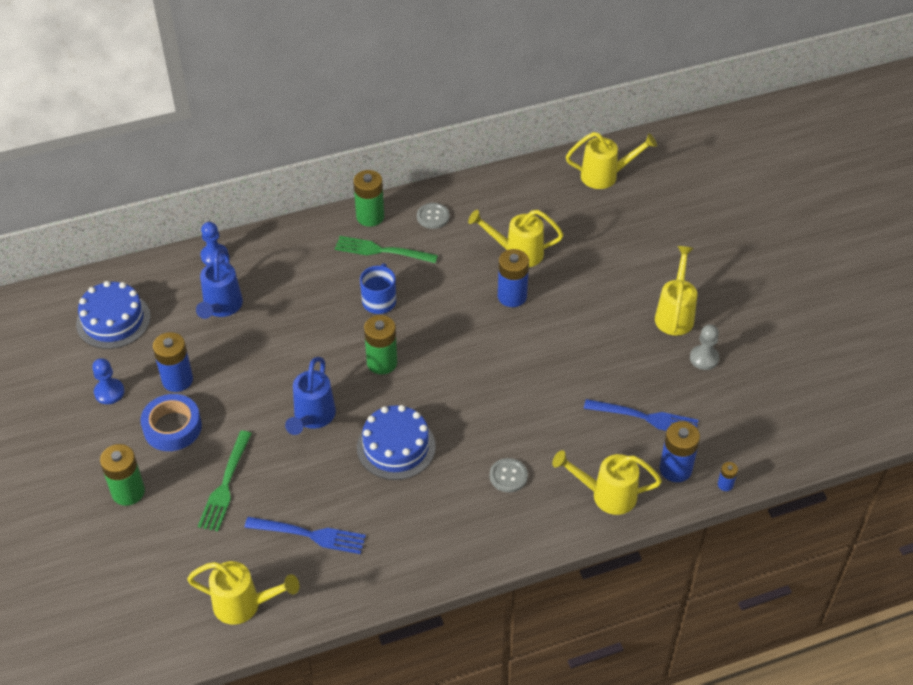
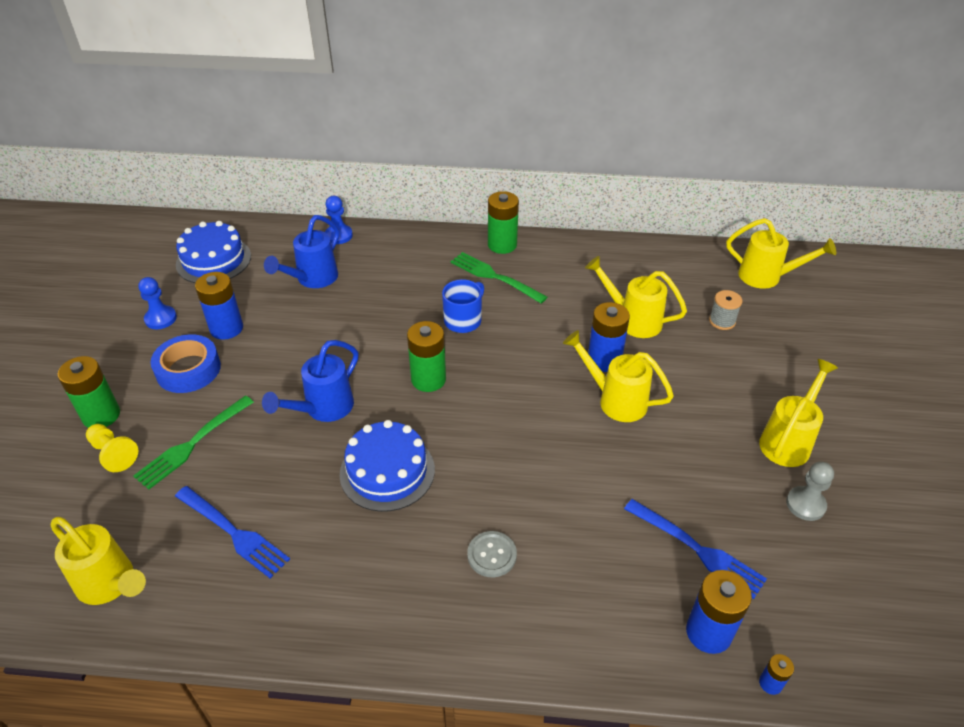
camera: 25 degrees right, 5 degrees down
(165, 517) = (113, 454): none -> yellow pawn
(433, 217) = (563, 262): grey button -> none
(587, 230) = (722, 321): none -> grey spool
(606, 495) = (600, 629): yellow watering can -> yellow watering can (615, 400)

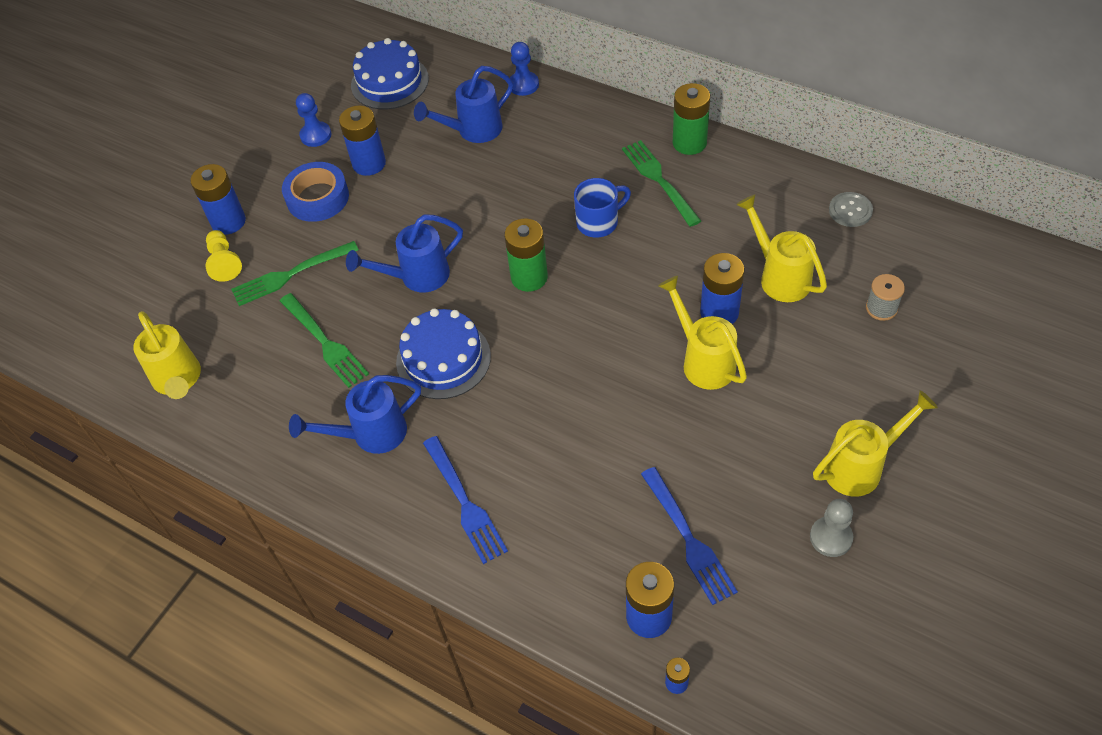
camera: 30 degrees right, 10 degrees up
(101, 415) = (228, 221): green battery -> blue battery
(233, 533) = (289, 370): blue fork -> blue fork (464, 502)
(259, 494) = (324, 342): none -> green fork
(351, 565) = (370, 434): none -> blue watering can
(492, 555) = (494, 471): grey button -> grey button (850, 210)
(767, 277) = (975, 270): yellow watering can -> none

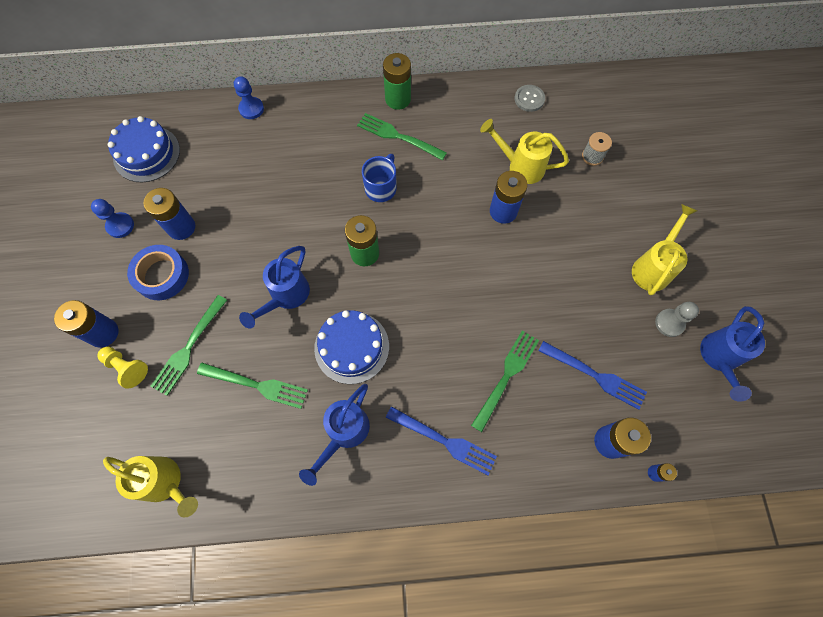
camera: 40 degrees left, 15 degrees up
(472, 131) = (241, 163): blue watering can -> blue watering can (719, 359)
(583, 480) = (506, 376): none -> green fork
(703, 360) = (517, 250): yellow watering can -> none

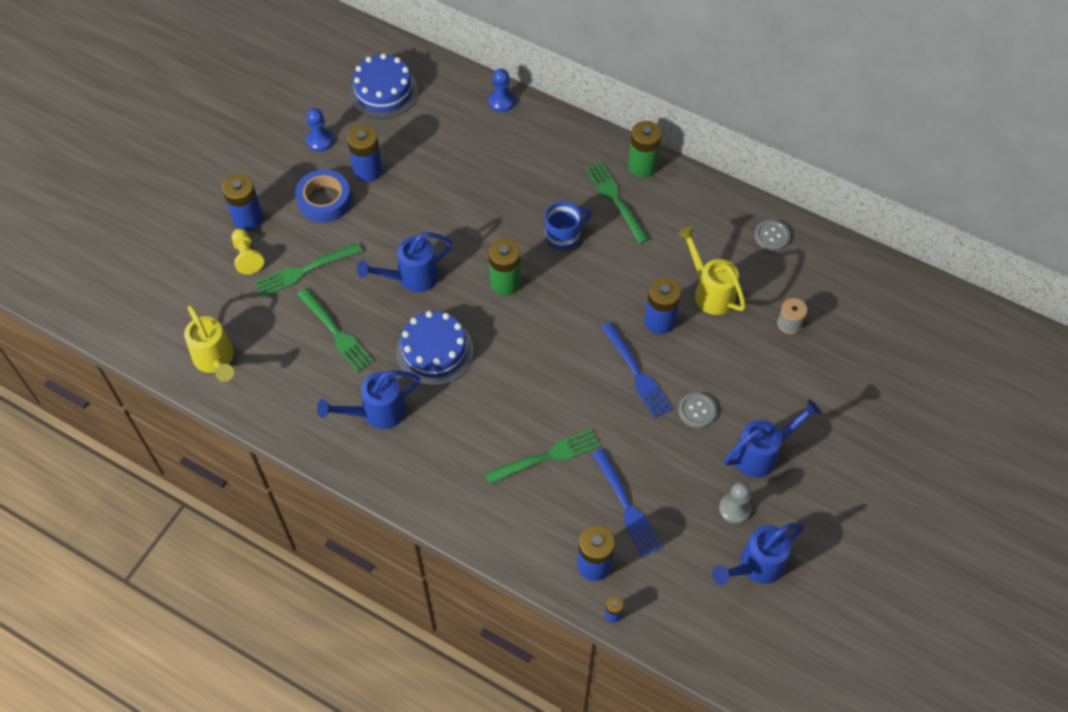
camera: 35 degrees right, 10 degrees down
(444, 441) = (453, 471): blue fork -> blue fork (636, 373)
(584, 264) = (697, 411): none -> grey button
(653, 267) = (762, 453): yellow watering can -> blue watering can

